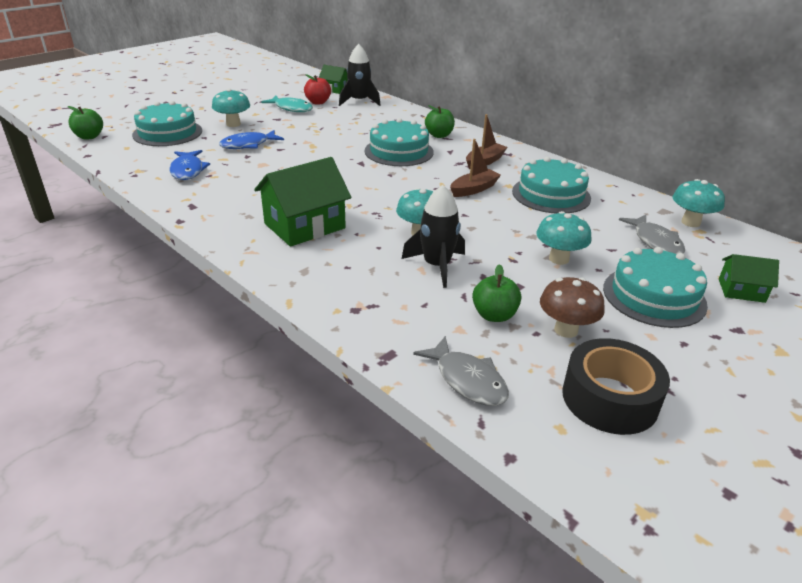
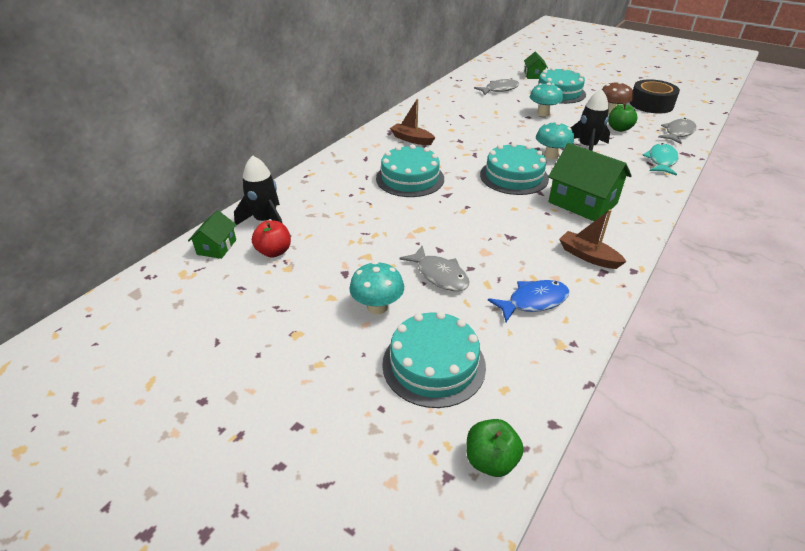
camera: 100 degrees left, 5 degrees up
(248, 145) = (439, 275): blue fish -> grey fish
(291, 108) = (303, 269): turquoise fish -> turquoise fish (661, 161)
(439, 135) = (360, 162): green apple -> none
(474, 189) = (467, 141): brown boat -> brown boat (588, 256)
(551, 194) = (457, 115): turquoise cake -> turquoise cake (514, 176)
(690, 222) = (467, 80): turquoise mushroom -> none

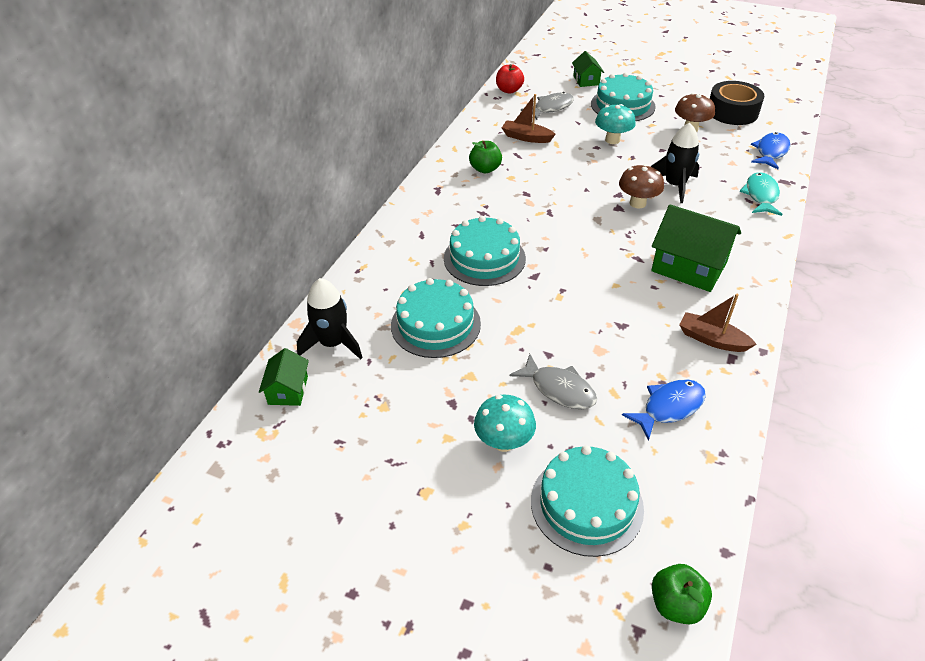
camera: 10 degrees left, 5 degrees up
(274, 252) = (359, 386): red apple -> red apple (509, 90)
(412, 139) = (468, 199): brown boat -> brown boat (526, 137)
(514, 176) = (603, 239): turquoise cake -> turquoise cake (435, 324)
(551, 156) = (637, 203): turquoise mushroom -> brown mushroom
(619, 129) = (704, 153): green apple -> green apple (485, 169)
(678, 133) = (771, 152): grey fish -> blue fish

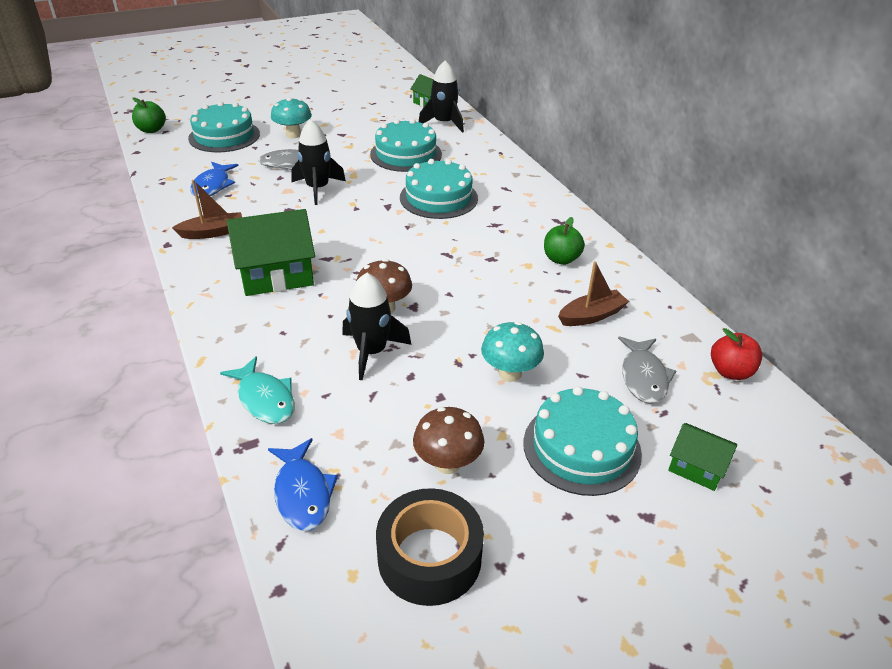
camera: 130 degrees right, 5 degrees down
(570, 333) = (317, 188): none -> black rocket

